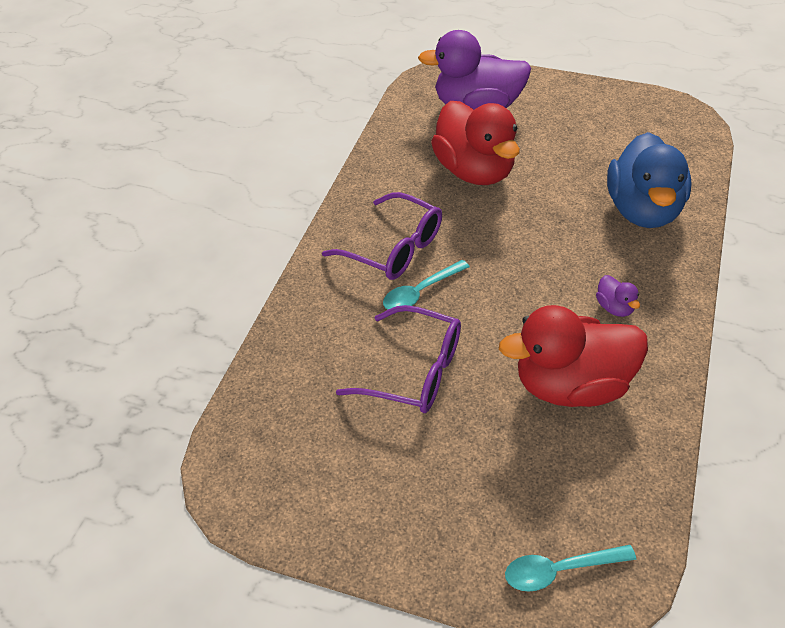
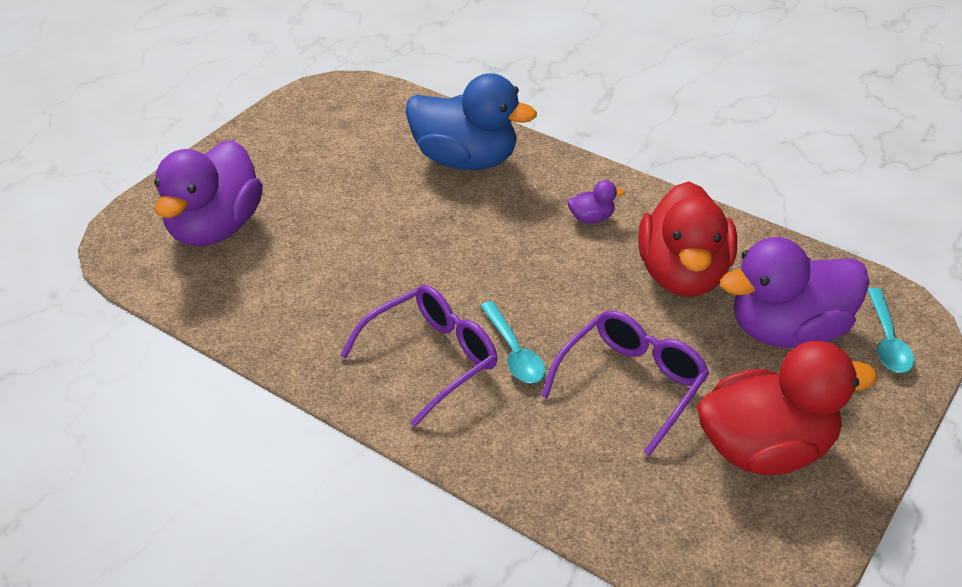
camera: 75 degrees left, 5 degrees down
(474, 171) = (333, 260): red duck -> red duck (765, 449)
(533, 479) = (787, 331): none -> purple duck

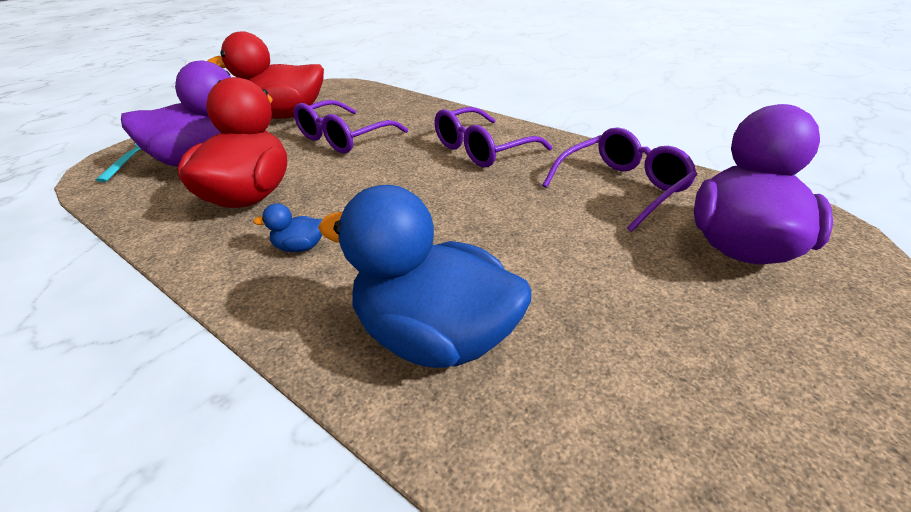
camera: 175 degrees left, 5 degrees down
(282, 292) = (622, 188): none -> purple glasses
(514, 352) = (419, 152): turquoise spoon -> none
(591, 218) = (300, 247): purple duck -> blue duck

